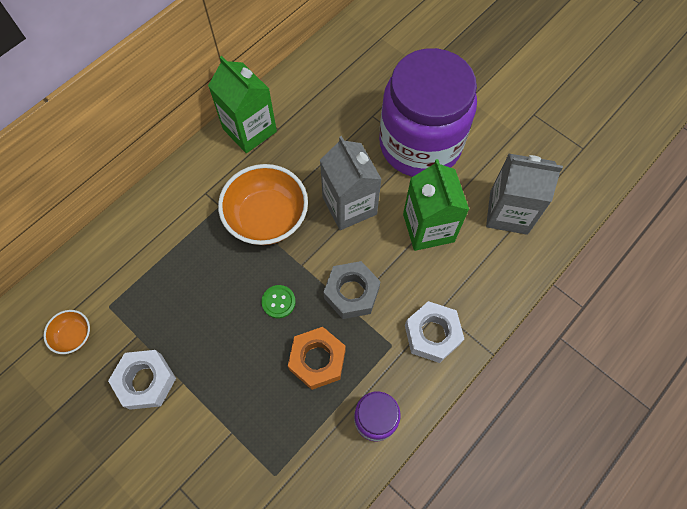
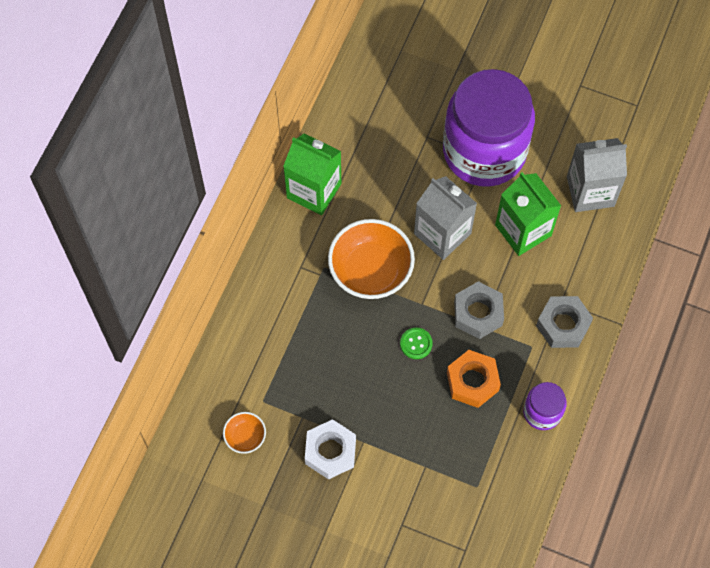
camera: 20 degrees left, 0 degrees up
(432, 334) = (563, 325): white nut -> grey nut

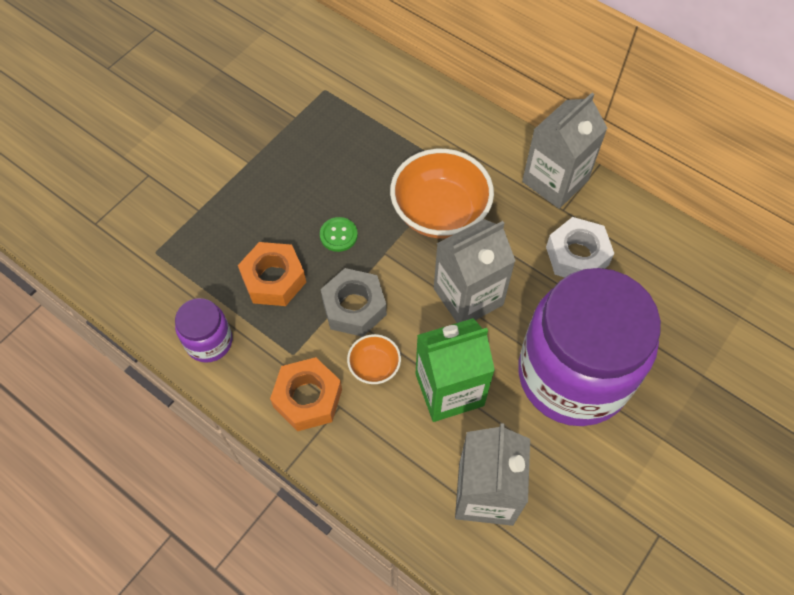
camera: 105 degrees right, 5 degrees down
(245, 437) = (293, 69): orange bowl -> orange bowl (374, 366)
(314, 190) = (555, 181): green carton -> grey carton
(330, 452) = (249, 132): white nut -> white nut (577, 256)
(563, 325) = (308, 398): grey nut -> orange nut

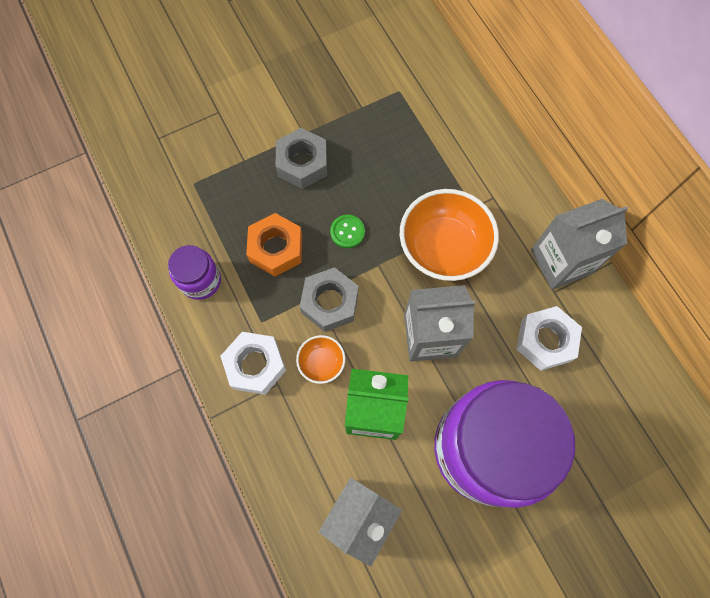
camera: 25 degrees right, 10 degrees up
(261, 190) = (302, 163): none -> grey nut
(308, 398) = (255, 365): orange nut -> white nut

